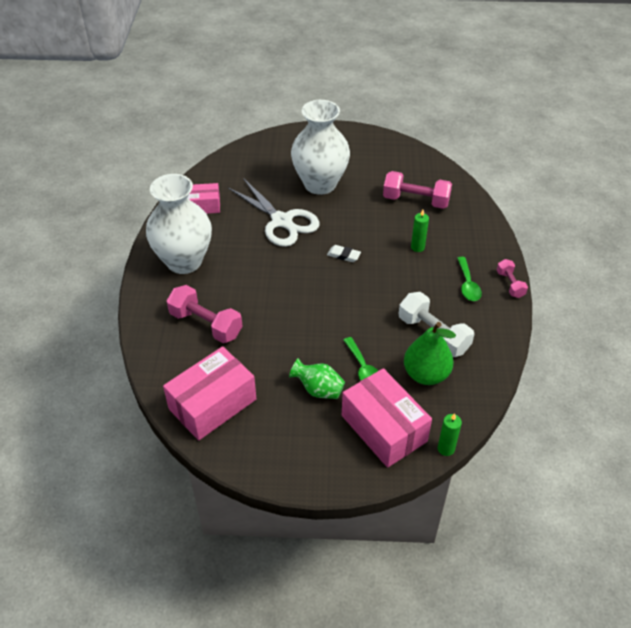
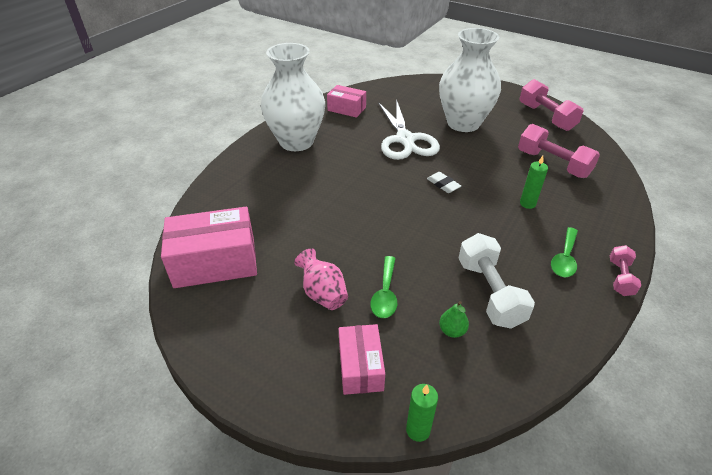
camera: 30 degrees right, 5 degrees down
(206, 324) = (270, 194): pink dumbbell -> pink dumbbell (546, 117)
(318, 389) = (323, 293): green vase -> pink vase
(383, 428) = (360, 367): pink box -> pink box, size x0.59
(426, 374) = (452, 331): green pear -> green pear, size x0.46

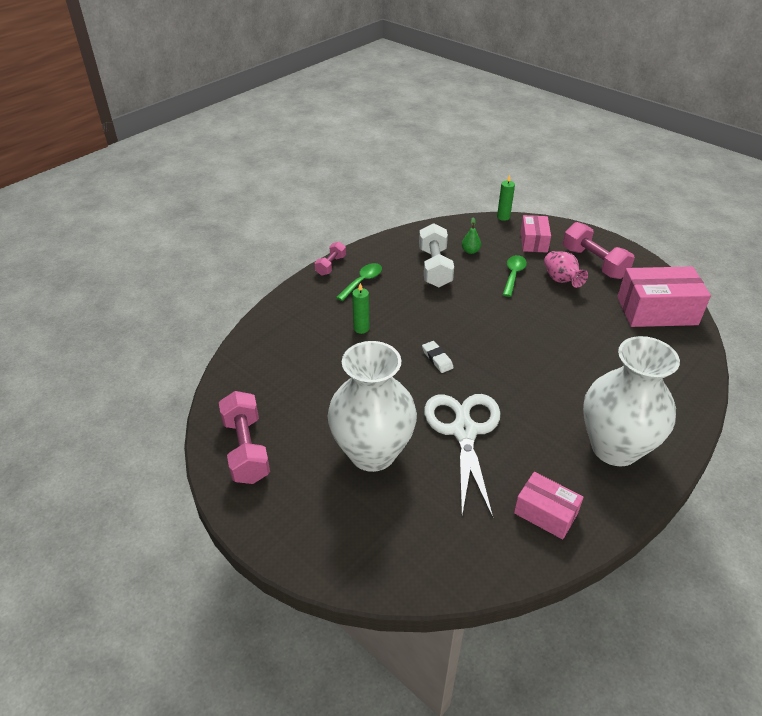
camera: 170 degrees left, 0 degrees up
(553, 164) = (300, 370): pink dumbbell -> pink dumbbell (594, 263)

